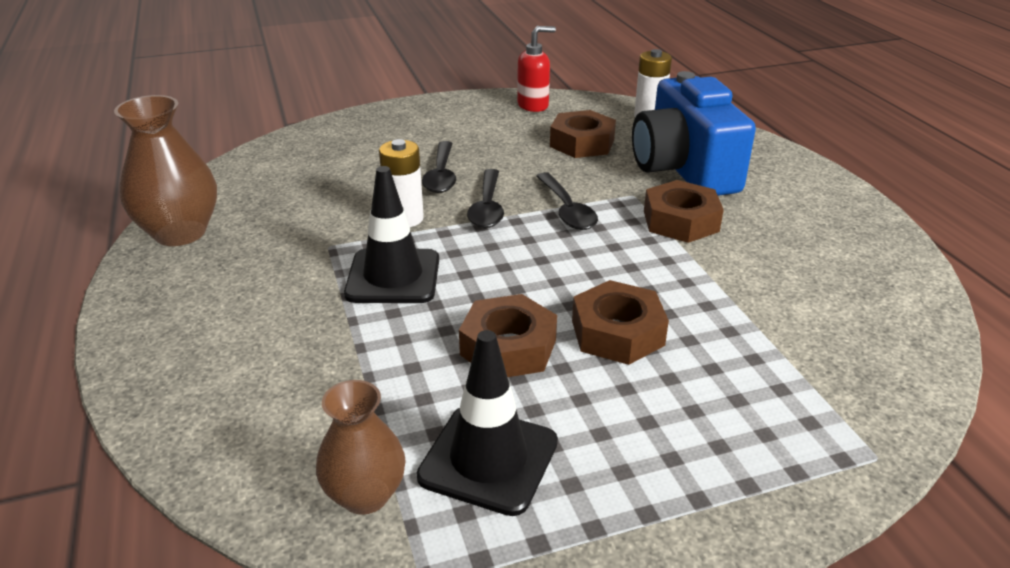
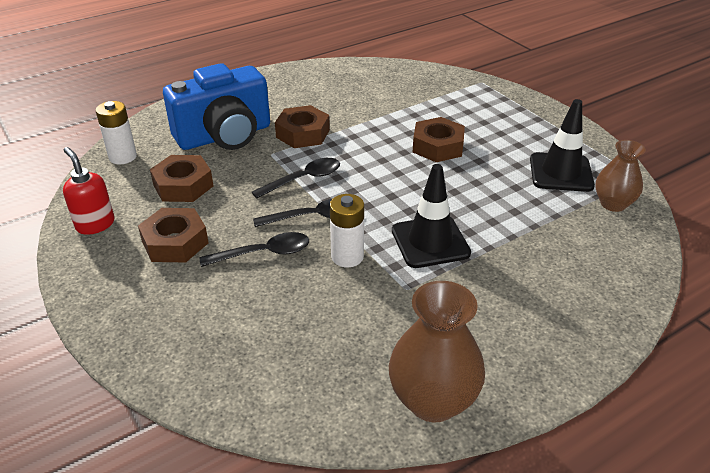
camera: 105 degrees left, 5 degrees up
(508, 347) = (474, 180): brown nut -> brown nut (175, 242)

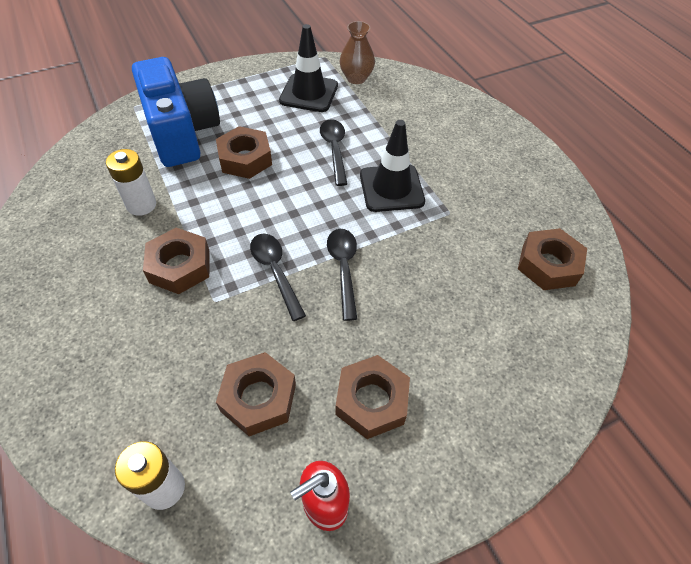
camera: 85 degrees left, 15 degrees up
(224, 136) = (154, 351): blue camera -> blue camera (182, 133)
(264, 253) = (397, 313): black spoon -> black spoon (334, 150)
(342, 375) = (548, 265): none -> brown nut
(347, 257) = (407, 247): white battery -> white battery (141, 205)
(432, 400) = (564, 215): brown vase -> none

